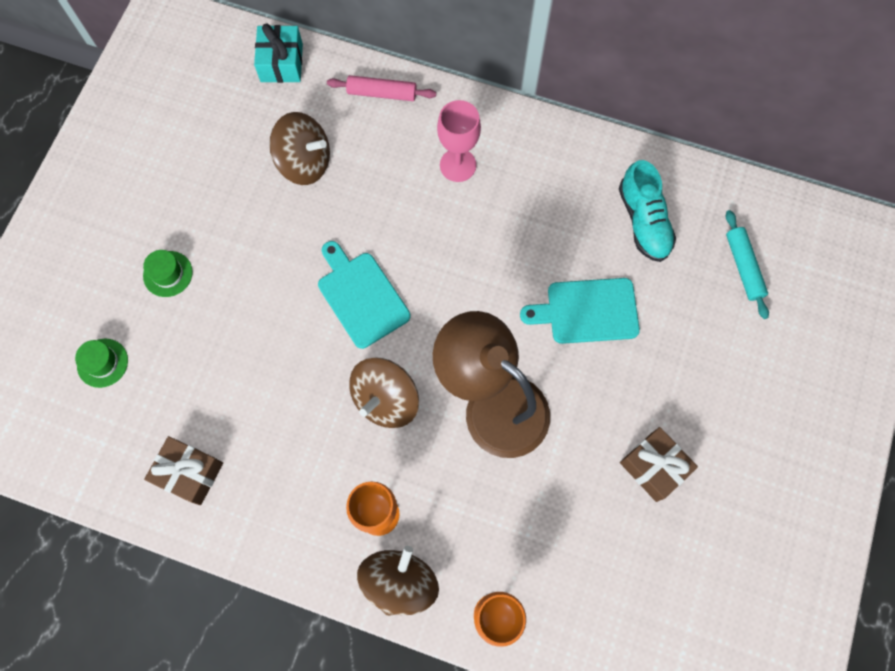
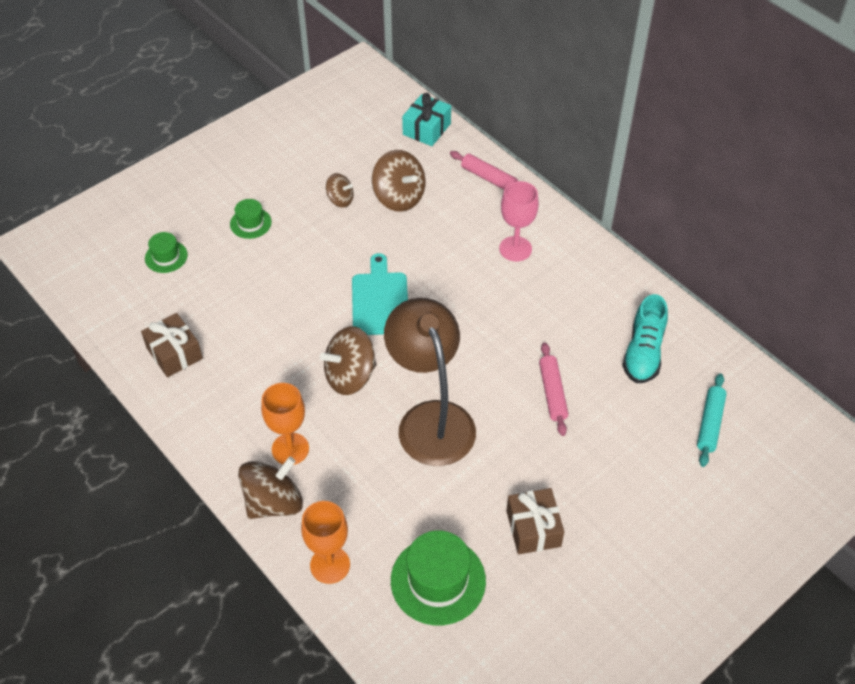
camera: 30 degrees right, 20 degrees down
(245, 196) = (340, 200): none -> brown spinning top
(587, 311) = (552, 393): turquoise cutting board -> pink rolling pin
(602, 571) = (438, 580): none -> green hat

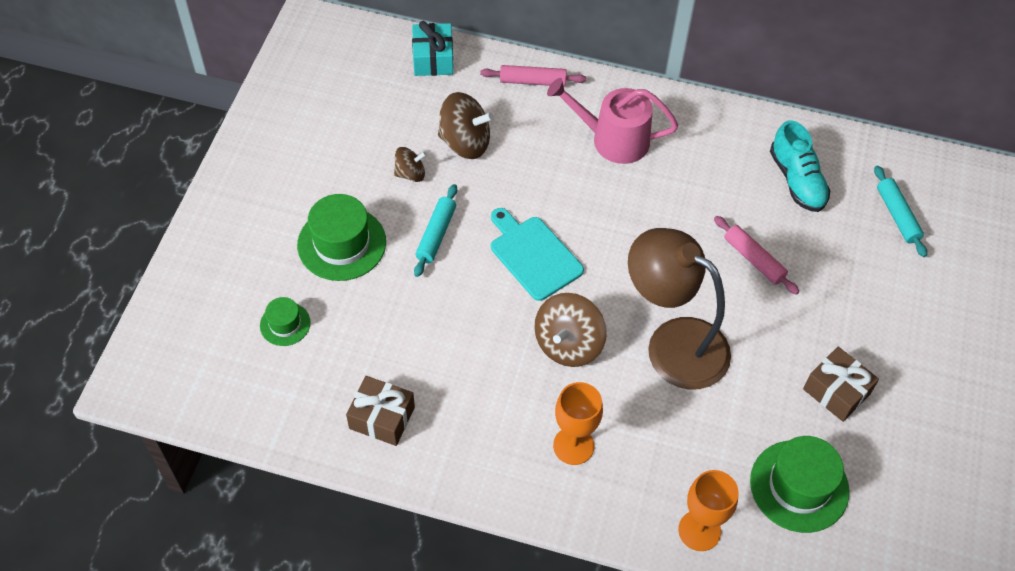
camera: 35 degrees left, 5 degrees up
(250, 223) = (342, 243): green hat -> green hat, size x1.83
(273, 502) = (602, 505): brown spinning top -> none
(321, 250) = (436, 234): none -> turquoise rolling pin
(515, 249) = (613, 139): pink goblet -> pink watering can

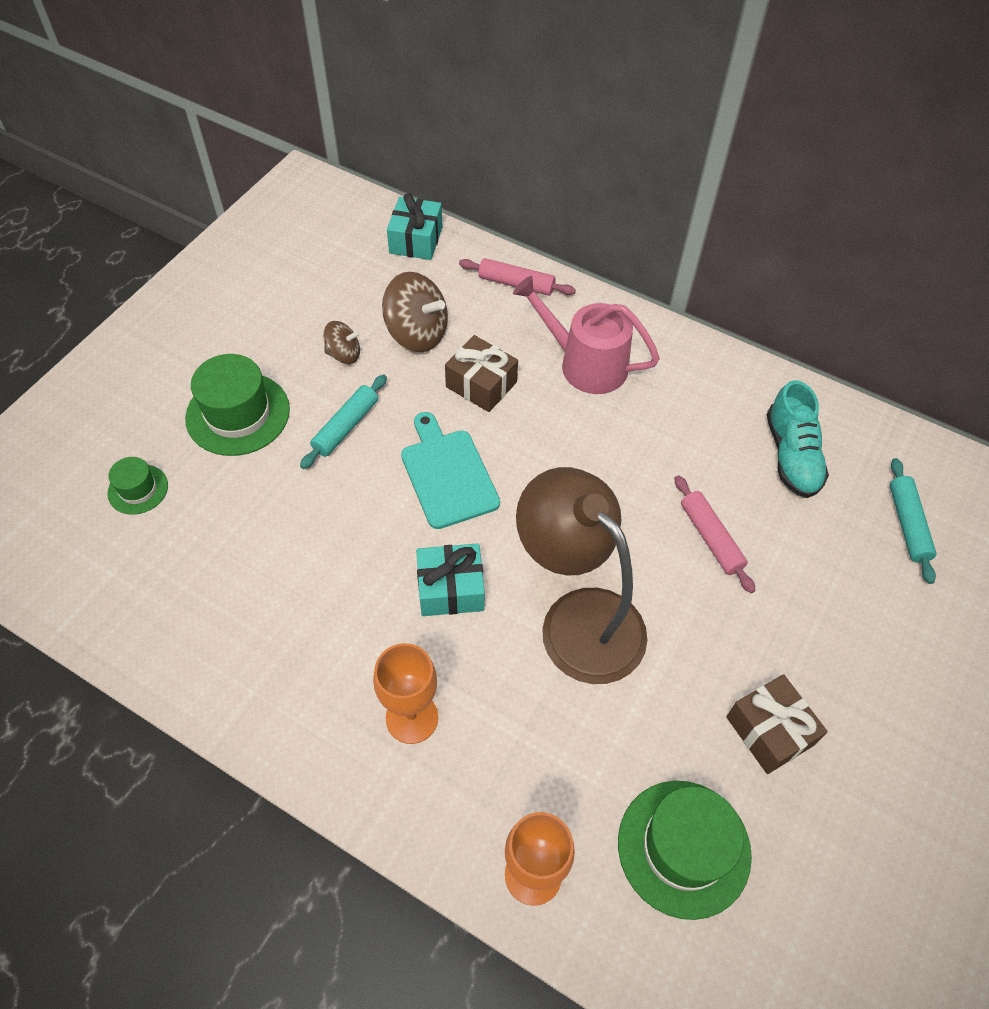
camera: 15 degrees right, 0 degrees up
(382, 418) = (199, 625): brown gift -> brown gift (481, 384)
(568, 344) = (451, 589): brown spinning top -> turquoise gift

